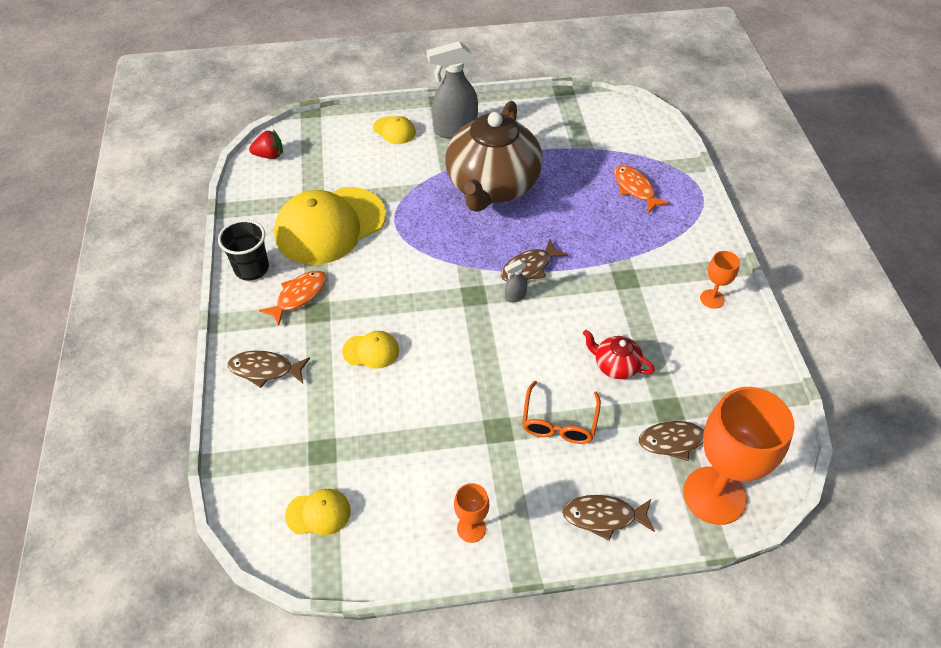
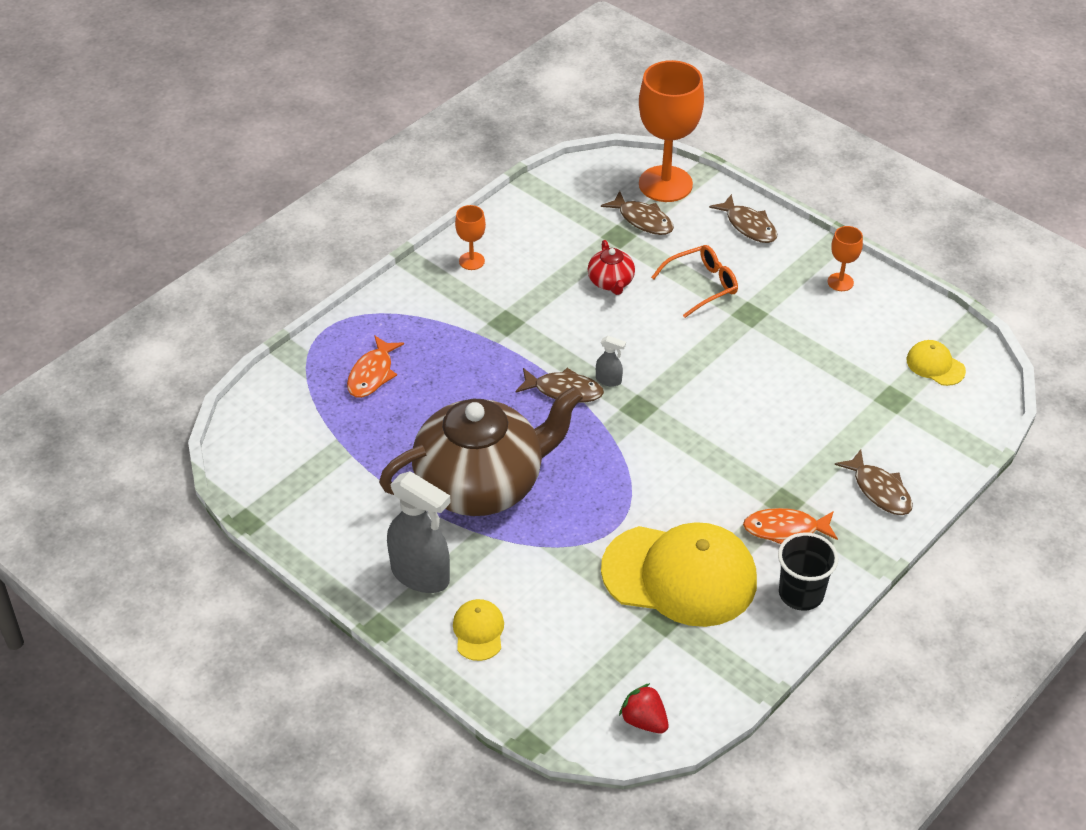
camera: 130 degrees left, 5 degrees down
(371, 351) = (776, 435): yellow cap -> none

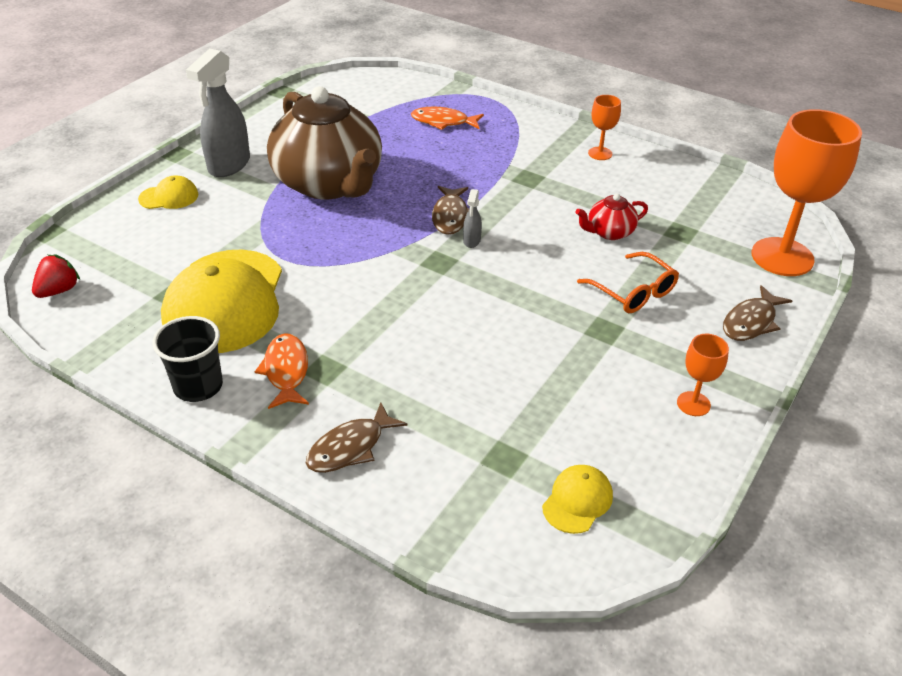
camera: 80 degrees right, 5 degrees down
(642, 220) = (714, 245): brown fish -> none

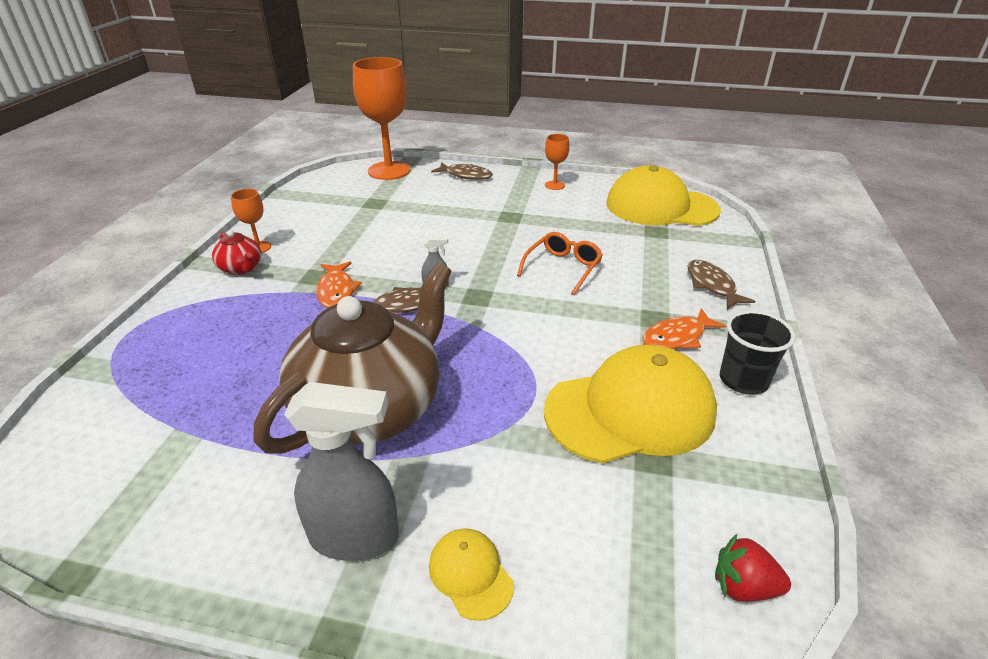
camera: 110 degrees left, 5 degrees down
(350, 447) = (712, 285): brown fish -> brown fish turned 135 degrees counterclockwise
(443, 122) = (195, 355): orange fish -> orange fish (336, 291)
(577, 501) = (661, 207): yellow cap -> yellow cap, size x2.30
(609, 232) = (389, 228): red teapot -> red teapot (241, 268)
(633, 292) = (461, 211): orange glasses -> orange glasses (563, 268)

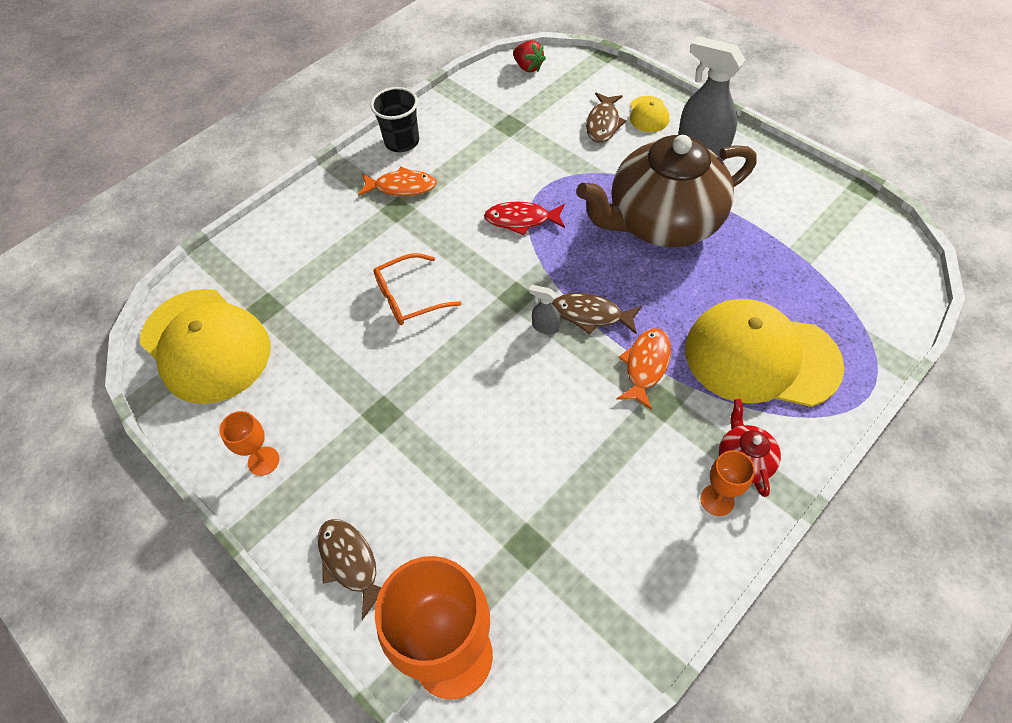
camera: 145 degrees left, 20 degrees up
(527, 353) = (521, 220): none -> red fish
(630, 411) = (493, 153): yellow cap -> yellow cap (761, 357)
(712, 285) = (312, 219): brown fish -> brown fish (603, 124)

